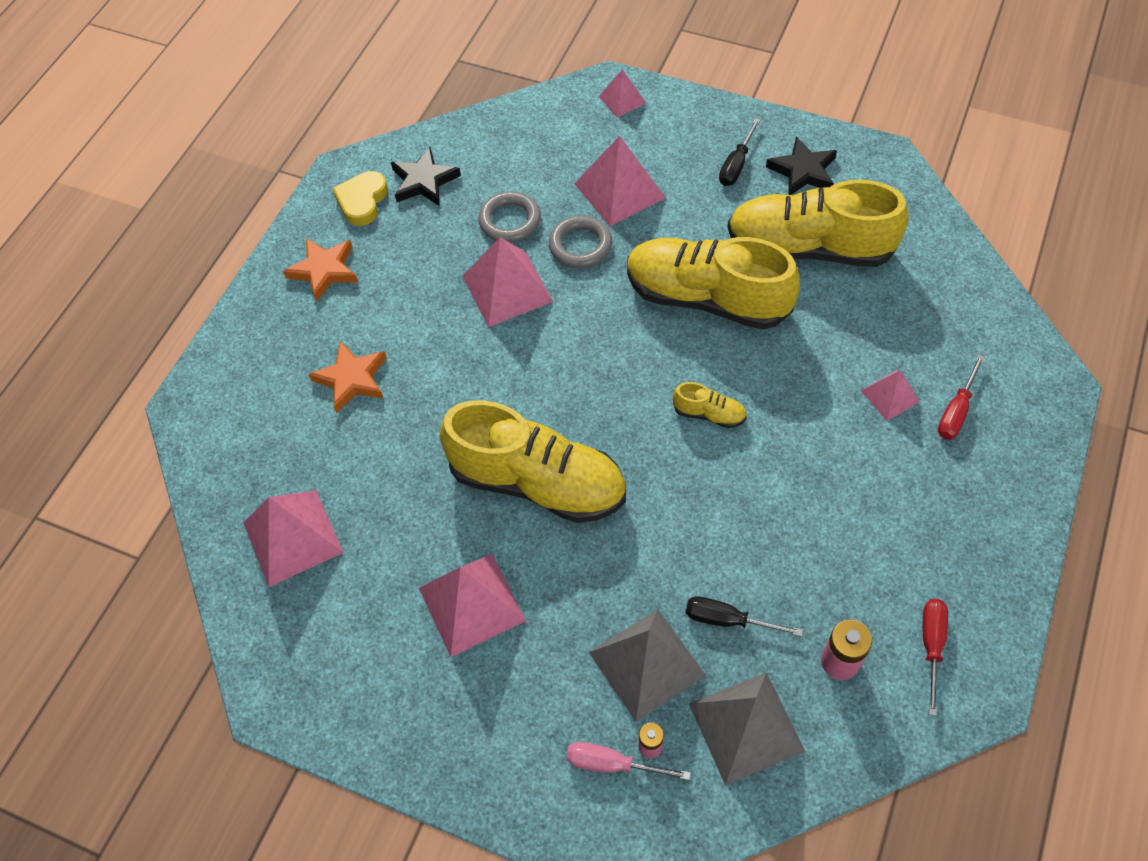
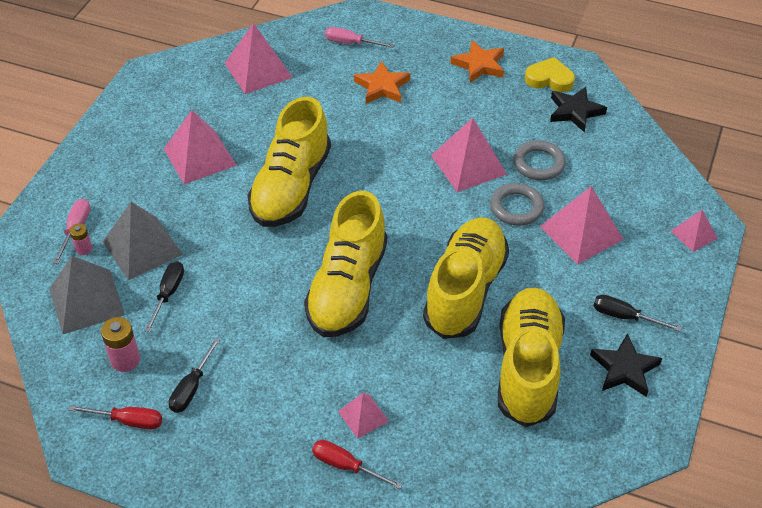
camera: 85 degrees right, 10 degrees down
(253, 418) = (351, 43): none -> pink screwdriver
(709, 414) = (347, 288): yellow shoe -> yellow shoe, size x2.44
(873, 577) = (191, 388): none -> black screwdriver

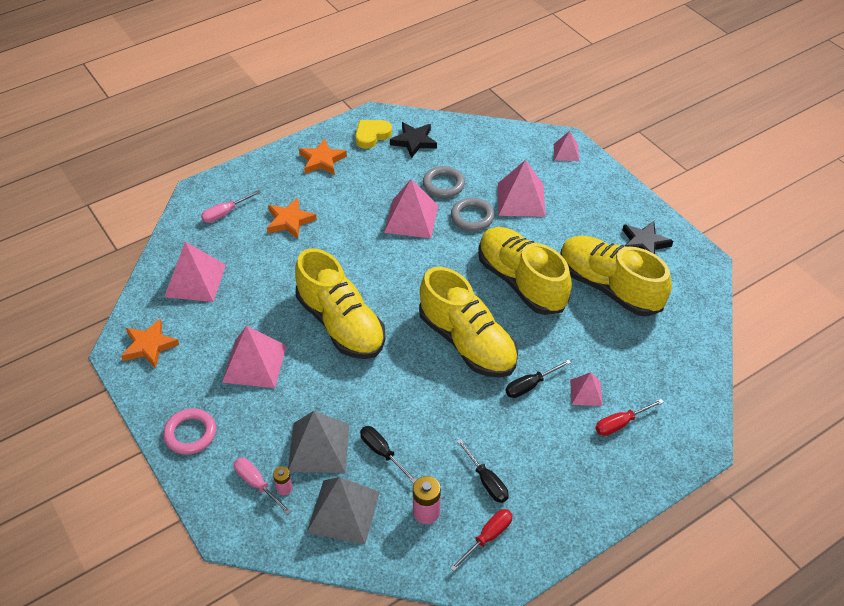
camera: 55 degrees left, 0 degrees up
(97, 160) = (190, 434): none -> pink ring
(166, 85) = (149, 346): none -> orange star
(624, 317) = (604, 220): black screwdriver -> black screwdriver (530, 385)

